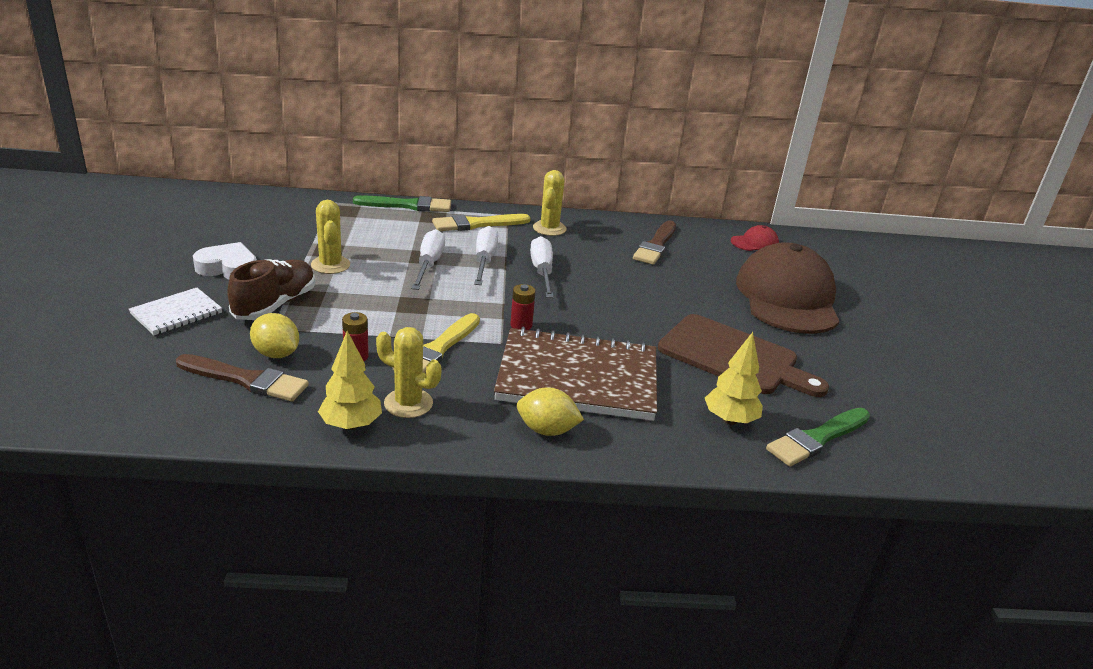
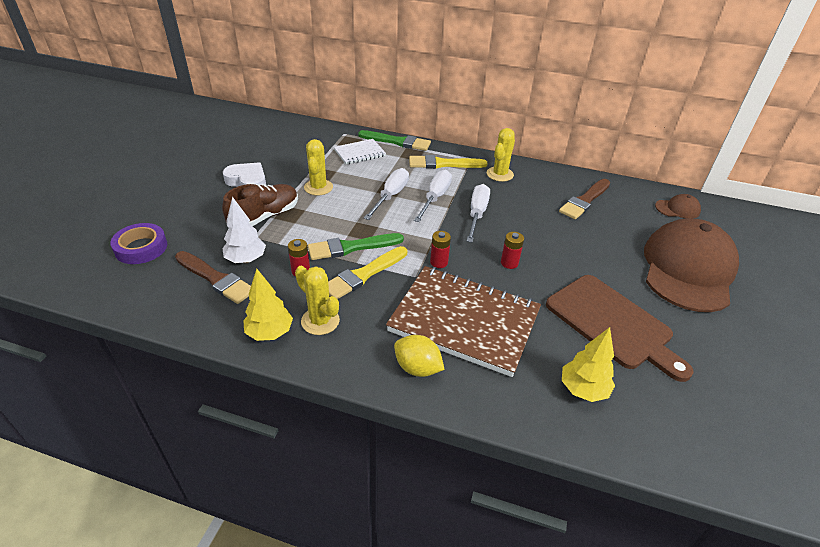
camera: 20 degrees right, 10 degrees up
(117, 360) = (141, 248): none -> purple tape
(176, 313) = (196, 215): white notebook -> white notebook (359, 153)
(276, 354) = (246, 259): yellow lemon -> white tree
(601, 315) = (509, 263): none -> red battery
(754, 243) = (677, 209): red cap -> brown cap
(817, 438) = (661, 427): green brush -> green brush (351, 247)

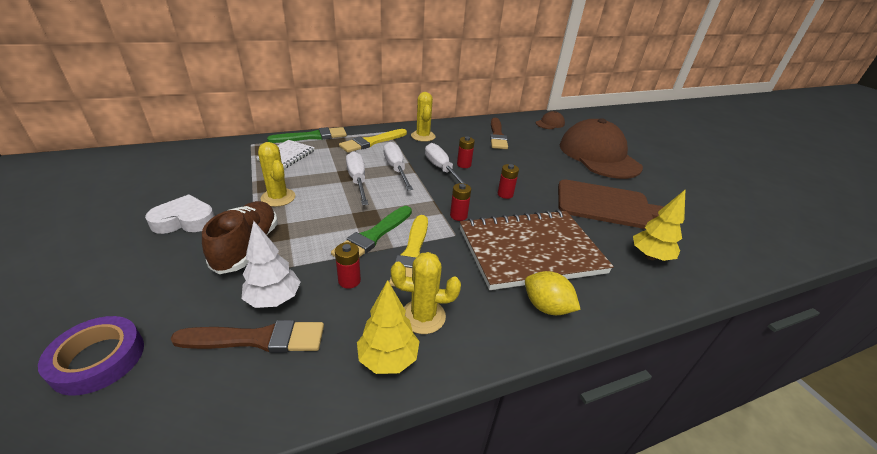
camera: 40 degrees left, 5 degrees down
(417, 368) = (546, 307): yellow lemon -> yellow lemon turned 45 degrees clockwise
(505, 218) = (464, 165): none -> red battery

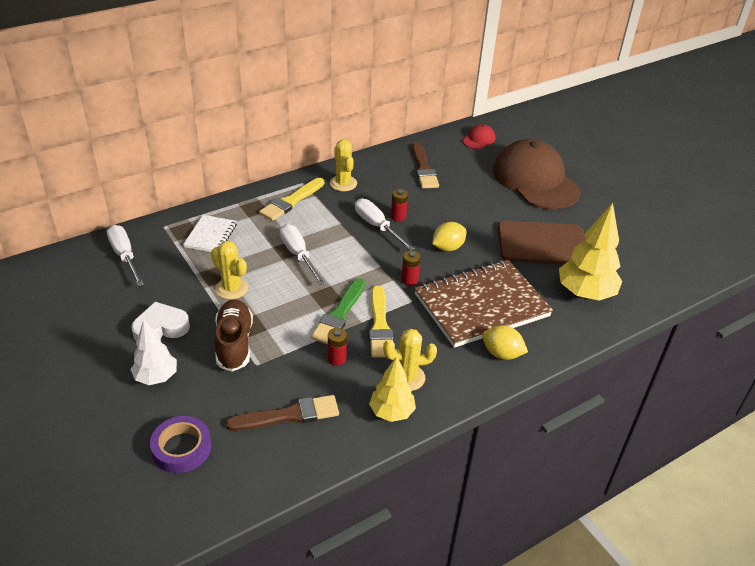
camera: 10 degrees left, 5 degrees up
(274, 299) = (284, 384): white tree -> white tree (156, 377)
(312, 137) = (223, 204): green brush -> none
(396, 169) = (331, 234): white screwdriver -> white screwdriver (125, 256)
(505, 194) = (448, 247): red battery -> yellow lemon
(550, 123) = (478, 139): brown cap -> red cap
(650, 256) = (585, 293): yellow tree -> yellow tree, size x1.59

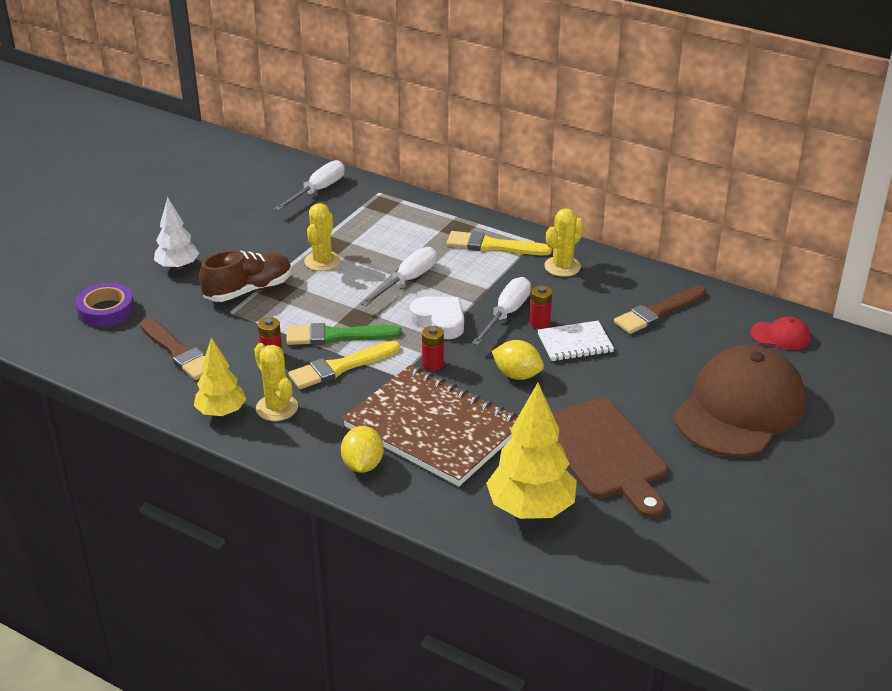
camera: 65 degrees right, 5 degrees down
(161, 327) = (239, 245): white heart -> white heart (439, 321)
(211, 235) = (389, 221): white notebook -> white notebook (575, 343)

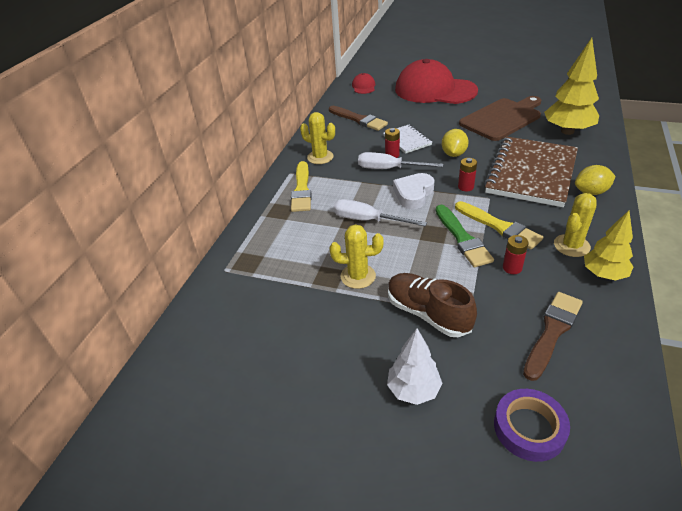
camera: 100 degrees left, 5 degrees up
(318, 190) = (225, 316): white screwdriver -> none
(740, 409) = (435, 90): brown cap -> red cap

